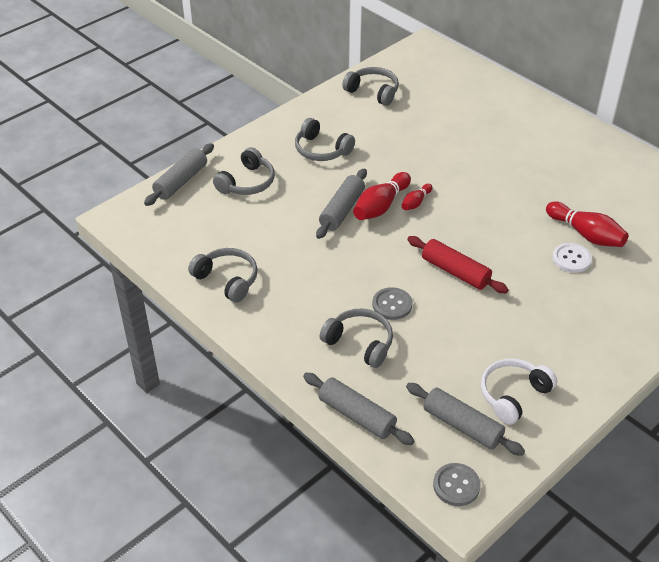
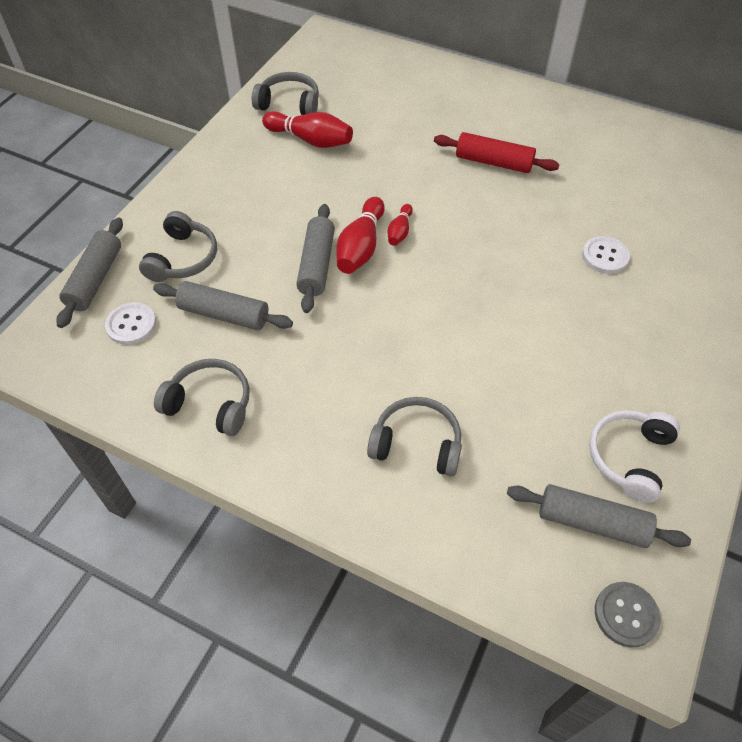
camera: 20 degrees left, 10 degrees up
(194, 217) = (131, 325): none -> white button
(321, 150) = (258, 191): grey headphones -> none
(356, 415) = (458, 553): grey rolling pin -> grey rolling pin (224, 314)
(392, 305) = (432, 377): grey button -> none
(455, 272) = (486, 310): red rolling pin -> red rolling pin (493, 162)
(586, 234) = (605, 221): red bowling pin -> red bowling pin (310, 140)

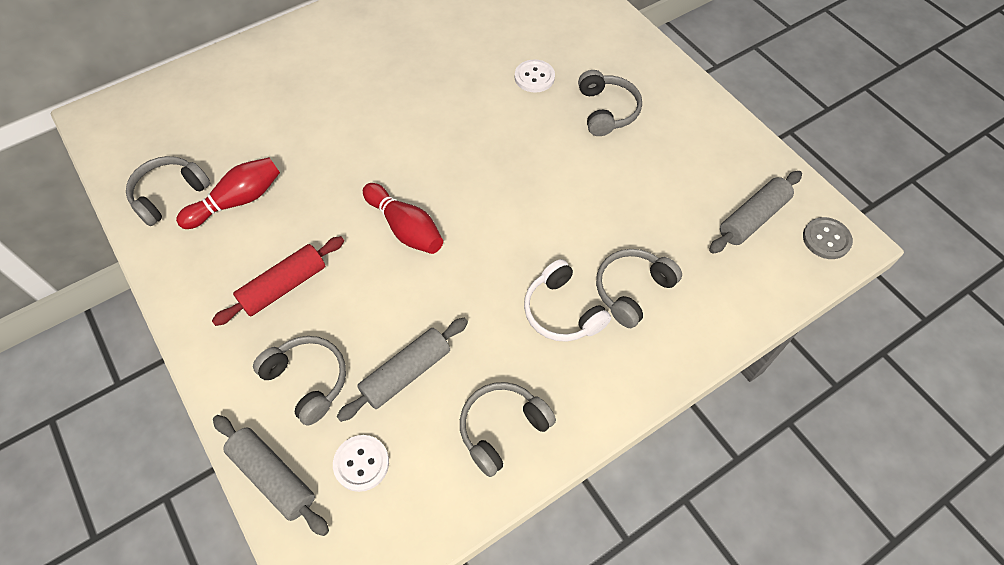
camera: 60 degrees left, 5 degrees up
(317, 265) = (401, 271): grey rolling pin -> none
(400, 231) = (409, 191): red bowling pin -> none
(493, 162) = (383, 87): red rolling pin -> red rolling pin (284, 286)
(618, 330) = (607, 111): none -> grey headphones
(629, 457) = (714, 168): white headphones -> white headphones (562, 311)

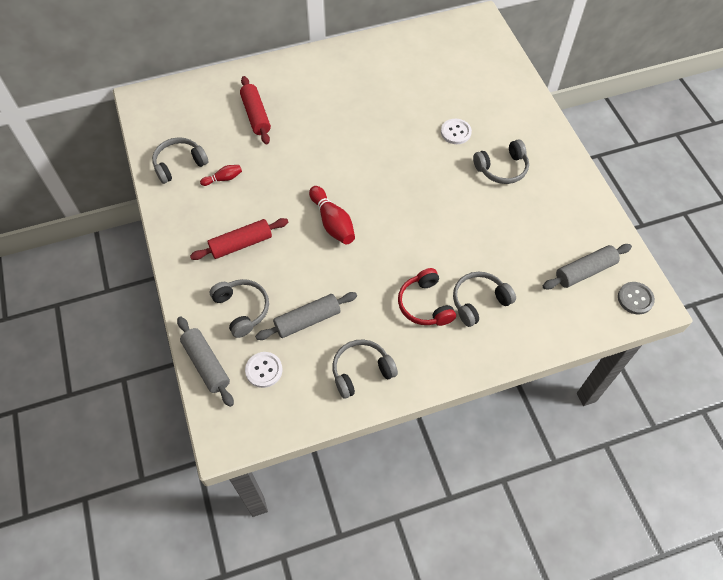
camera: 15 degrees right, 0 degrees up
(237, 201) = (223, 179): red bowling pin -> red bowling pin, size x0.56
(263, 107) = (256, 115): none -> red rolling pin
(562, 311) = (425, 304): white headphones -> red headphones
(607, 111) = (502, 168): grey headphones -> grey headphones turned 60 degrees clockwise

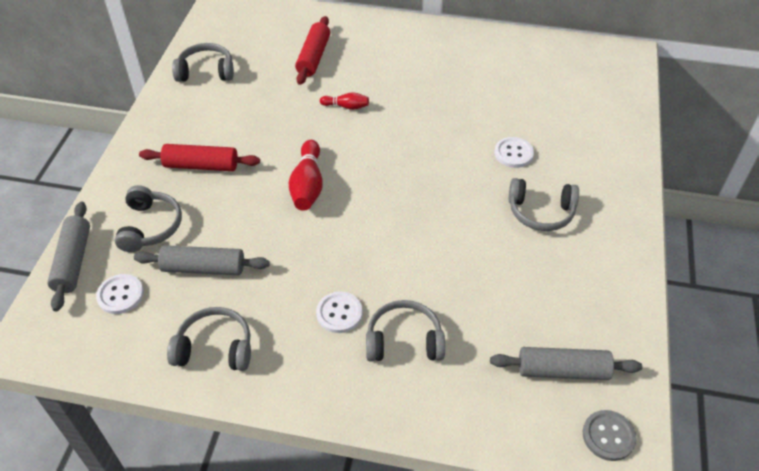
camera: 30 degrees right, 10 degrees down
(223, 179) = (235, 100): red bowling pin -> red bowling pin (346, 106)
(425, 304) = (339, 313): red headphones -> white button

